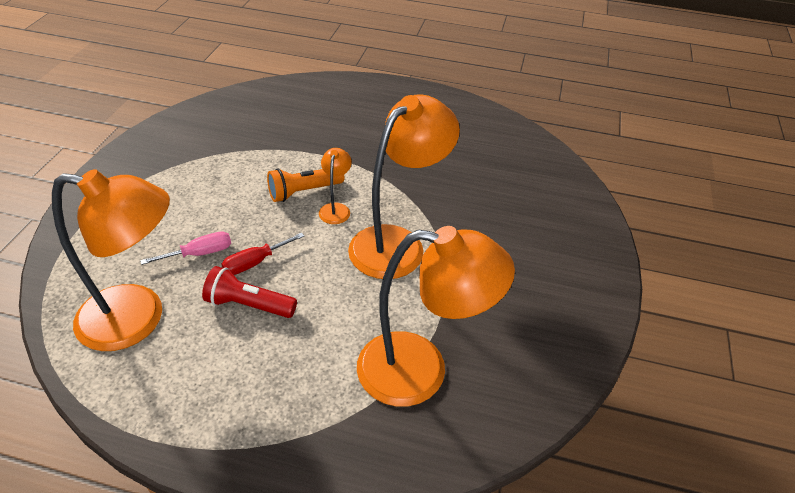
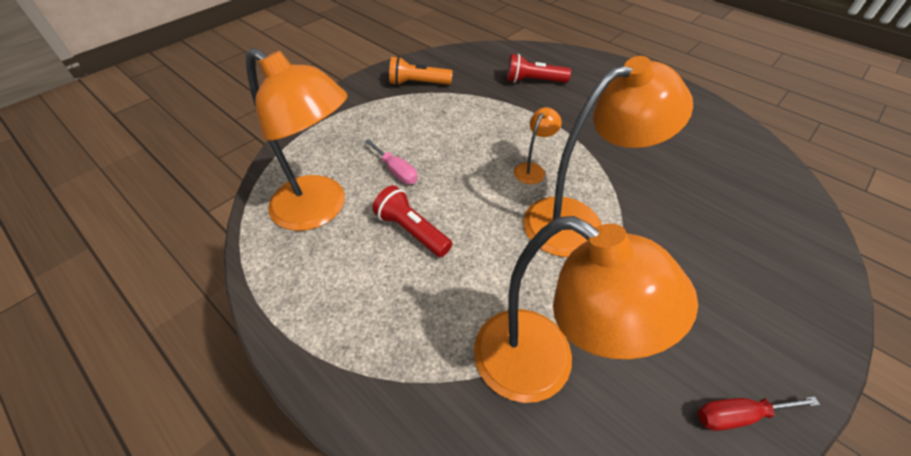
camera: 30 degrees right, 5 degrees up
(199, 253) = (396, 171): pink screwdriver -> pink screwdriver turned 45 degrees clockwise
(255, 262) = (437, 194): red screwdriver -> red screwdriver (738, 415)
(295, 120) = (533, 81): none -> red flashlight
(304, 192) = (511, 145): orange flashlight -> orange flashlight (418, 83)

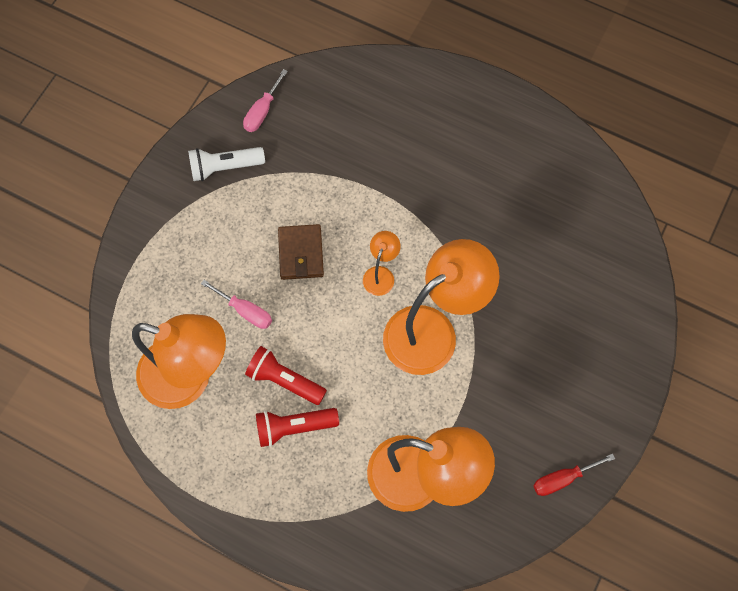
camera: 15 degrees left, 20 degrees up
(418, 83) = (224, 167): orange flashlight -> white flashlight
(460, 61) = (262, 111): none -> pink screwdriver
(462, 142) = (301, 253): none -> brown wallet
(533, 81) = (358, 131): red flashlight -> red flashlight (294, 427)

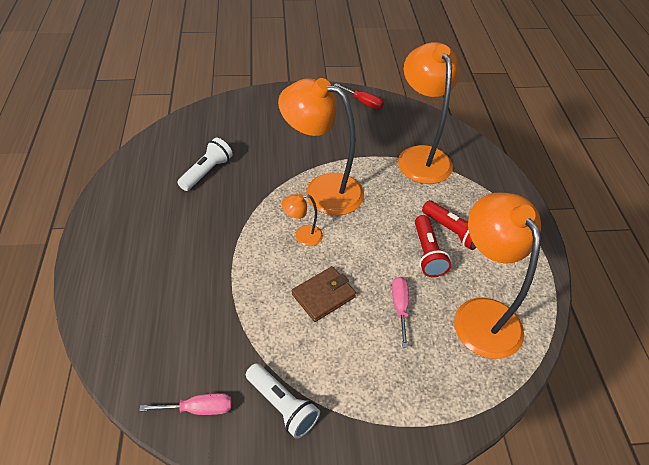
camera: 125 degrees left, 20 degrees down
(529, 228) = (207, 172): none -> white flashlight

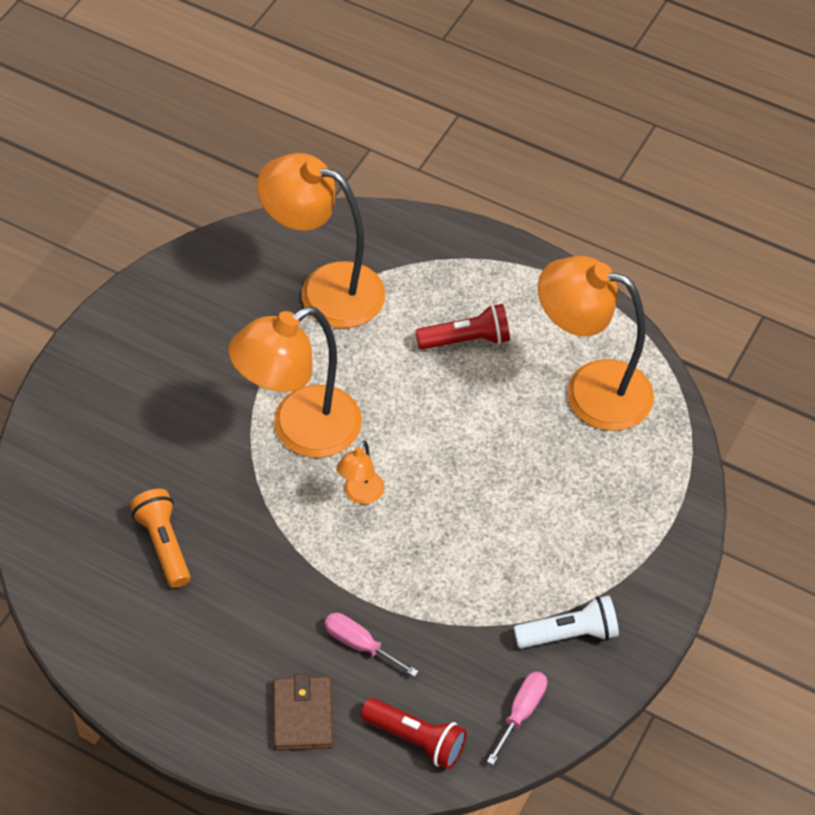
camera: 55 degrees left, 5 degrees up
(207, 172) = (164, 544): white flashlight -> orange flashlight
(323, 295) = (462, 522): brown wallet -> brown wallet (303, 715)
(363, 102) = (170, 286): red screwdriver -> none
(400, 307) = (529, 458): pink screwdriver -> pink screwdriver (360, 644)
(427, 253) = (478, 385): red flashlight -> red flashlight (416, 739)

